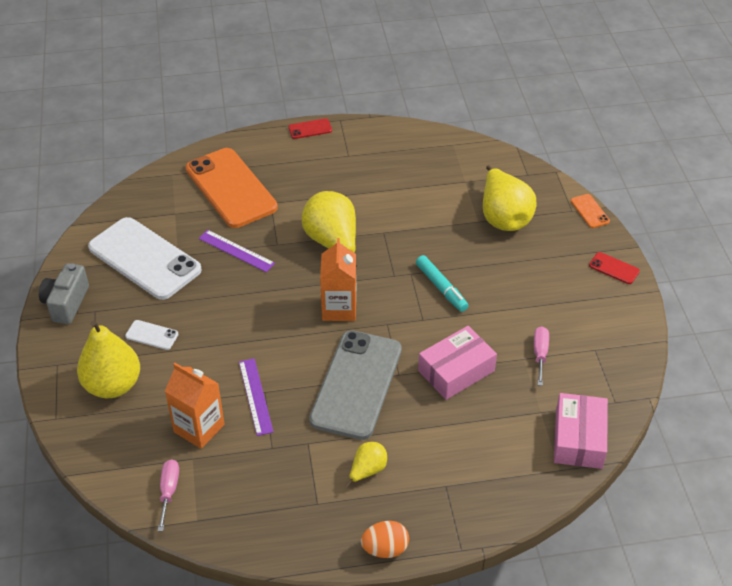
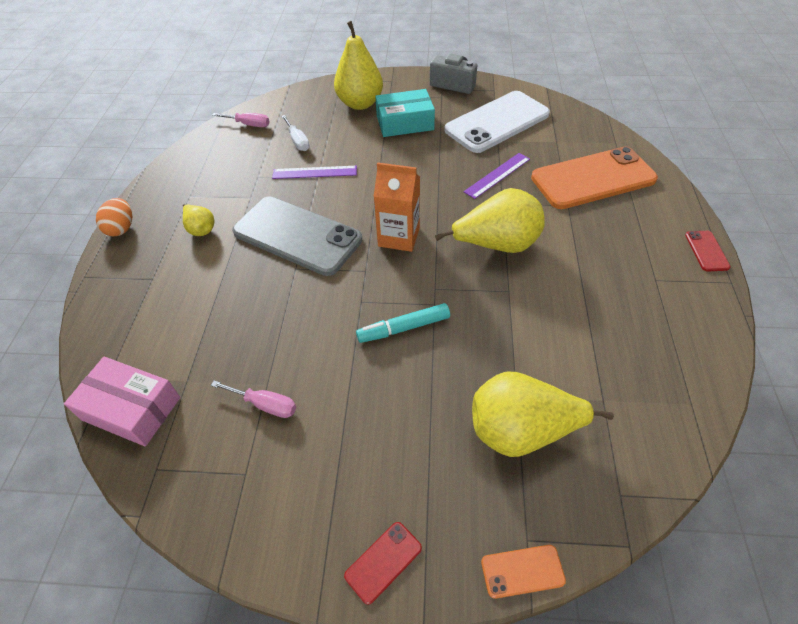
camera: 105 degrees right, 5 degrees up
(152, 335) = (405, 123): white phone -> turquoise box
(199, 428) = (297, 141): orange carton -> white screwdriver
(456, 371) = (278, 316): pink box -> none

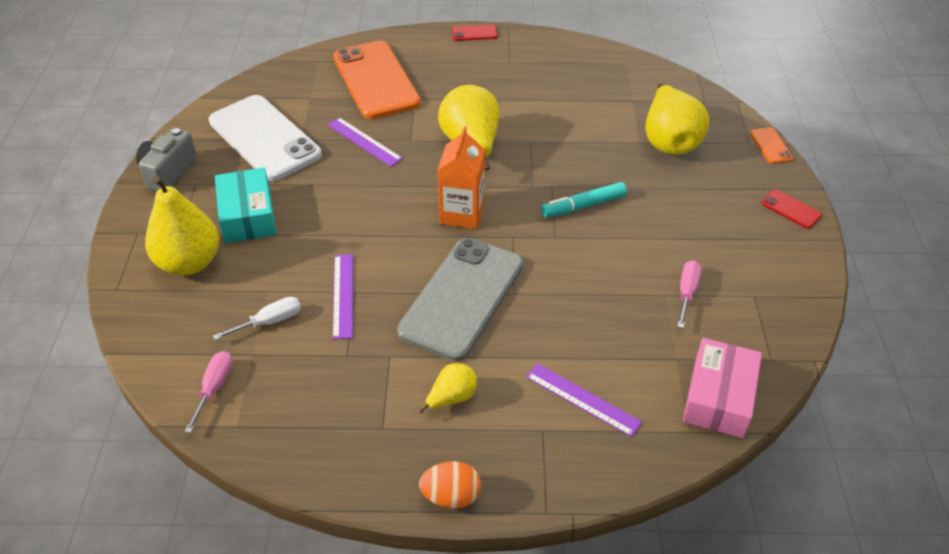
camera: 95 degrees left, 5 degrees down
(169, 305) = (582, 399): none -> purple ruler
(404, 328) = (583, 206): turquoise marker -> turquoise marker turned 90 degrees clockwise

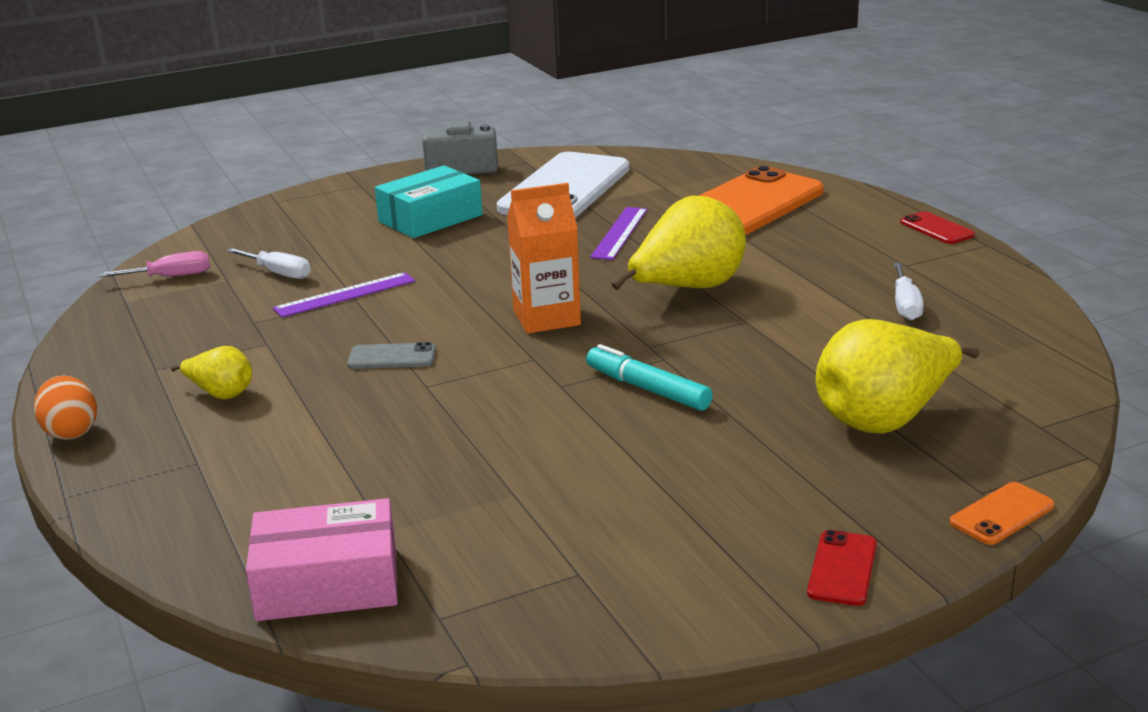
camera: 65 degrees right, 20 degrees down
(189, 262) = (337, 216): yellow pear -> none
(462, 298) = (392, 357): grey phone -> grey phone, size x0.41
(556, 83) = (905, 305): none -> white screwdriver
(582, 399) = (264, 476): purple ruler -> none
(687, 293) = (533, 510): pink screwdriver -> none

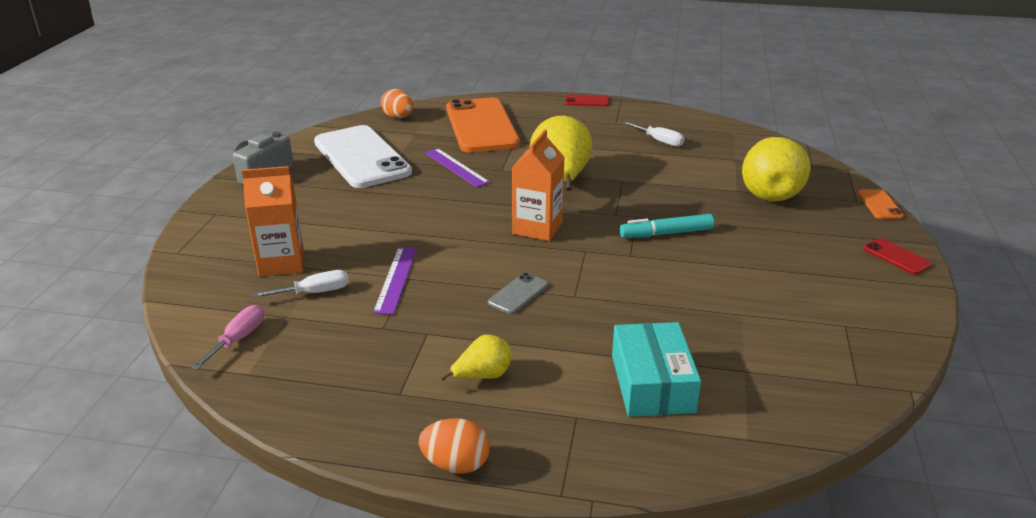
camera: 55 degrees left, 5 degrees up
(311, 241) = (281, 263): none -> orange carton
(327, 583) = (788, 411): pink box -> none
(430, 218) = (324, 211): turquoise box -> turquoise box (652, 383)
(687, 166) = (398, 117): none -> orange egg

